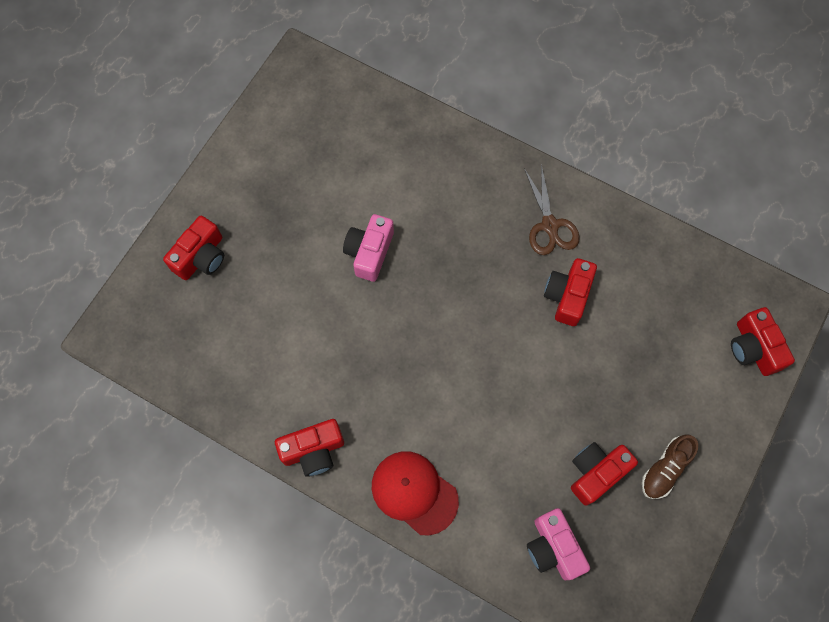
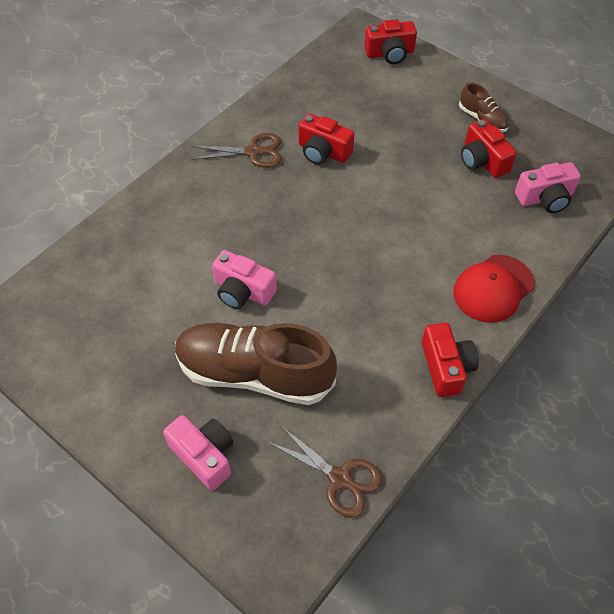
camera: 80 degrees left, 15 degrees down
(192, 368) = (340, 478): none -> brown scissors
(201, 257) = (204, 455): red camera -> pink camera
(283, 280) = (254, 373): none -> brown shoe

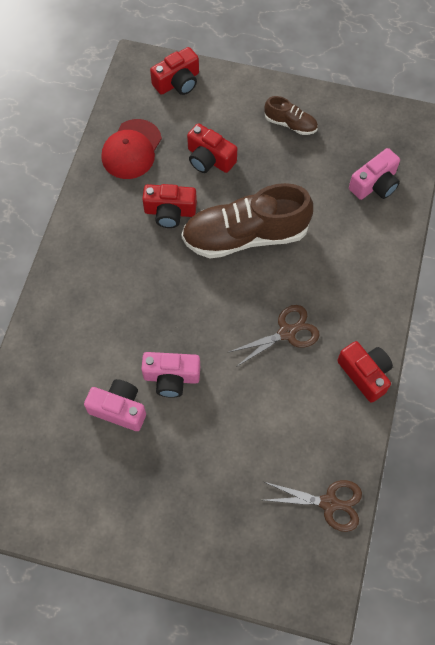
camera: 25 degrees left, 10 degrees up
(204, 455) = (217, 533): pink camera -> pink camera (119, 409)
(253, 152) = (108, 237): brown scissors -> brown scissors (287, 332)
(254, 373) = (220, 447): brown shoe -> brown shoe (245, 235)
(482, 160) = (309, 167): red camera -> red camera (209, 159)
(493, 288) = (370, 288): red cap -> red cap (131, 149)

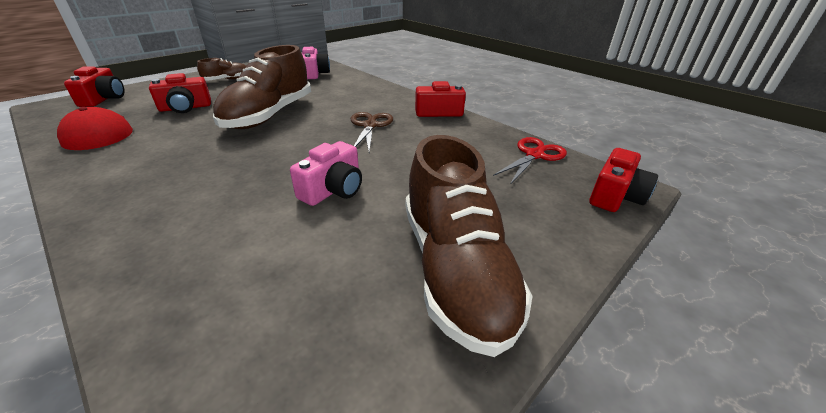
camera: 60 degrees left, 30 degrees down
(119, 409) = (320, 239): pink camera -> none
(140, 502) = (455, 269): none -> brown shoe
(170, 212) = (186, 135): red camera -> red camera (615, 196)
(329, 503) = (534, 155): brown scissors -> red scissors

